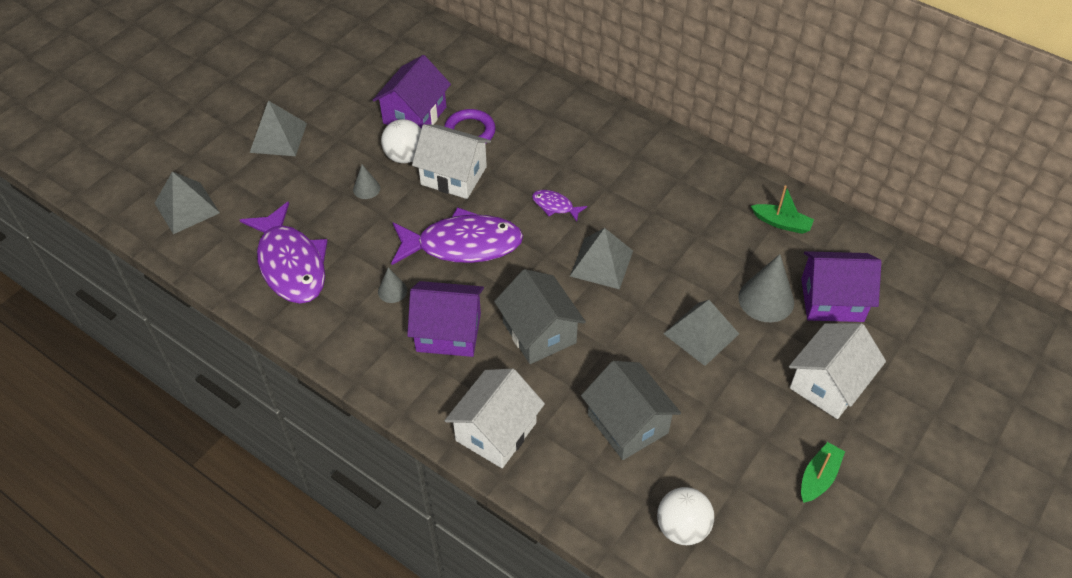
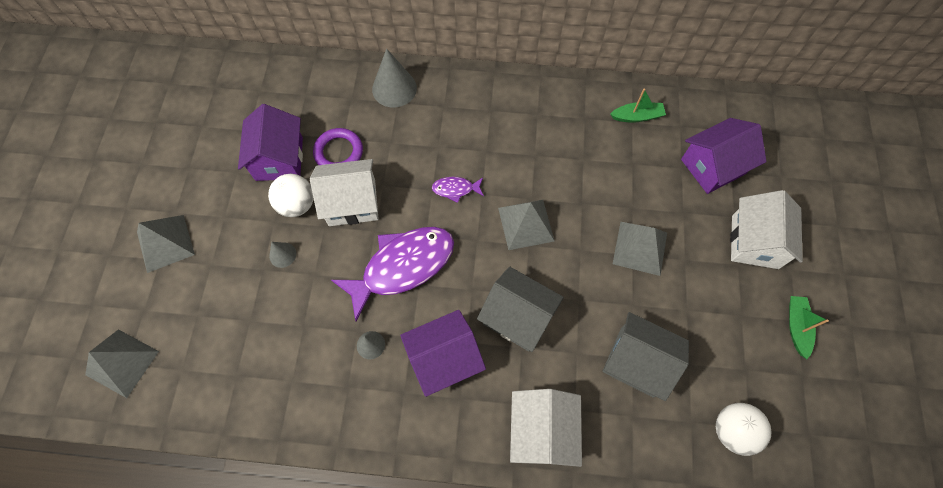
camera: 30 degrees left, 15 degrees up
(291, 264) = (262, 368): purple fish -> none
(766, 299) = (667, 191): grey cone -> grey cone (394, 88)

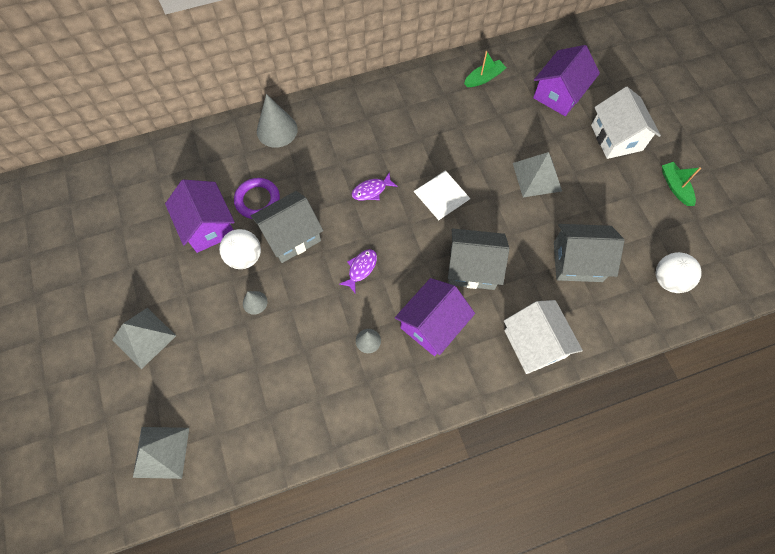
camera: 25 degrees left, 0 degrees up
(352, 202) = (291, 236): white house -> grey house
(402, 266) = (361, 269): purple fish -> purple fish, size x0.44
(526, 224) = (441, 194): grey pyramid -> white pyramid

